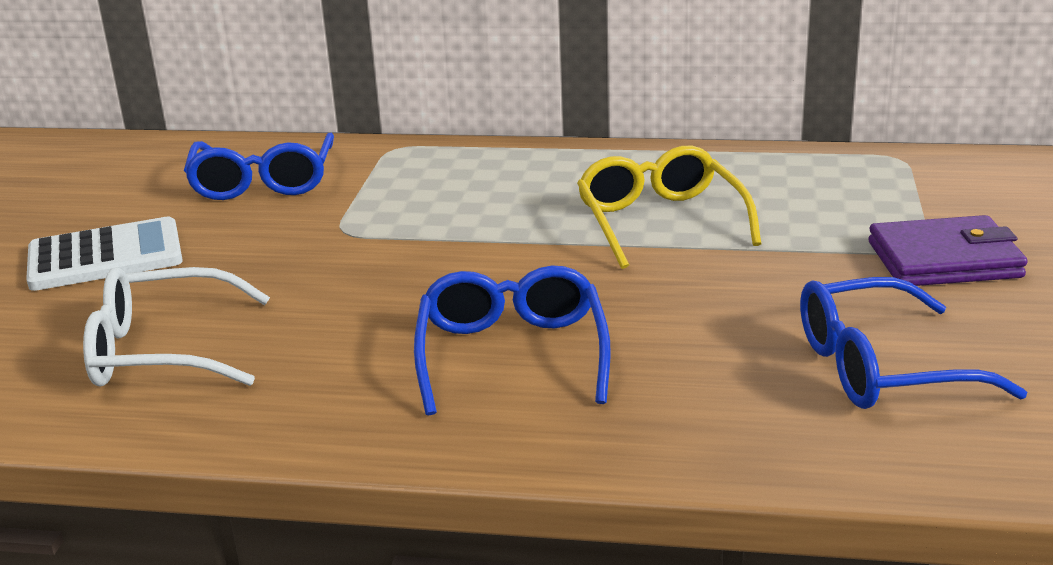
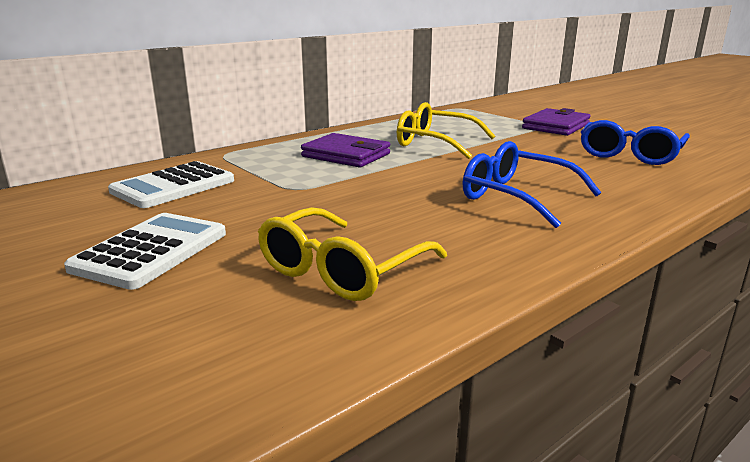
camera: 50 degrees left, 5 degrees down
(165, 350) = (343, 269): white glasses -> yellow glasses
(263, 181) = (173, 186): blue glasses -> white calculator
(504, 200) = (346, 155): none -> purple wallet

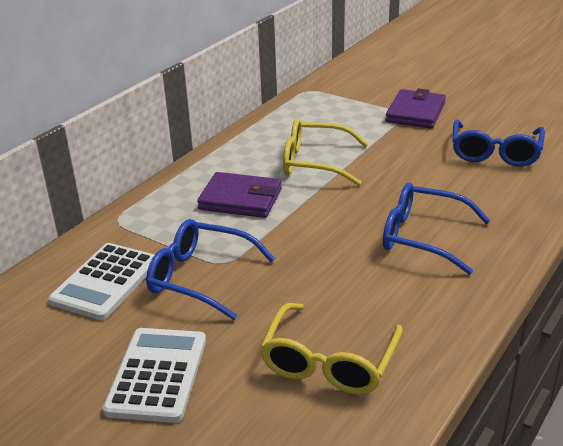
camera: 15 degrees left, 10 degrees up
(263, 195) = (202, 278): none -> blue glasses

